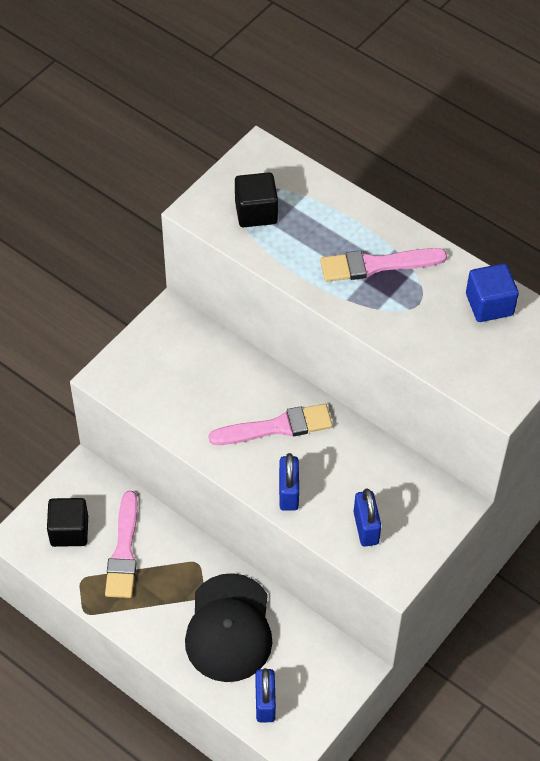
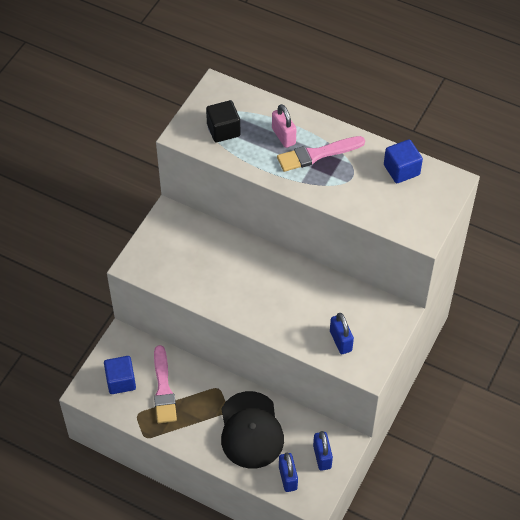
camera: 10 degrees left, 0 degrees up
(69, 531) = (121, 381): black cube -> blue cube
(277, 427) = (262, 281): pink brush -> none
(288, 493) = (281, 326): blue padlock -> blue padlock (322, 457)
(336, 233) = (283, 136): none -> pink padlock

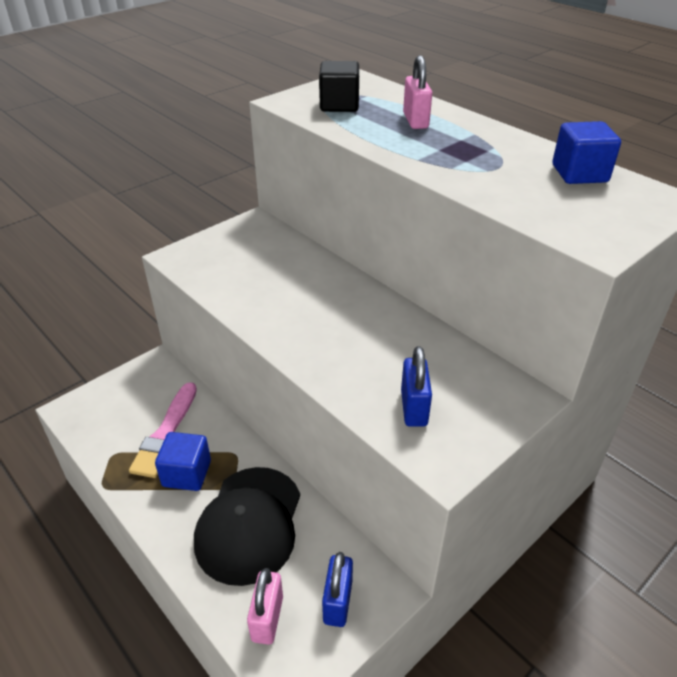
camera: 20 degrees right, 15 degrees down
(121, 381) = (121, 410): blue cube -> blue cube (187, 473)
(288, 478) = (267, 618): blue padlock -> pink padlock
(317, 154) = (454, 141): pink brush -> none

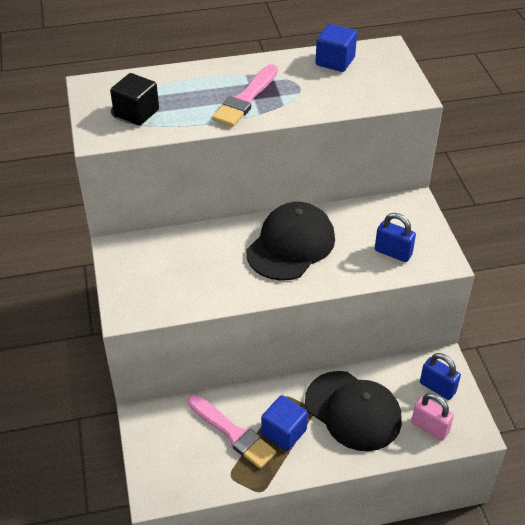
camera: 60 degrees left, 5 degrees up
(351, 321) = (291, 245): none -> black cap
(415, 121) = (201, 89): pink padlock -> none
(432, 145) = (245, 99): none -> pink brush

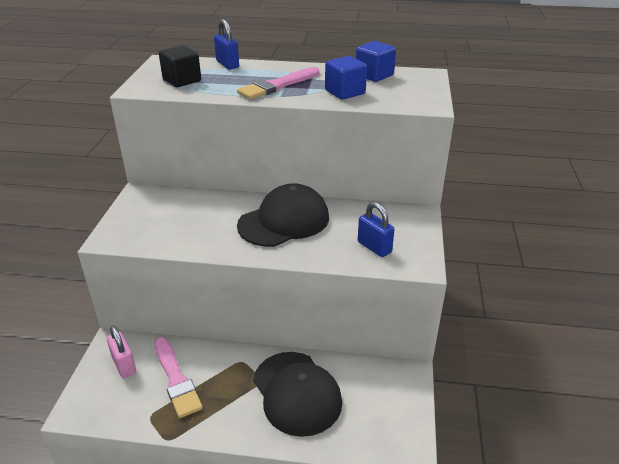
camera: 20 degrees right, 10 degrees down
(284, 432) = (221, 392): blue cube -> blue cube (345, 92)
(430, 427) = (364, 431): pink padlock -> pink padlock (124, 365)
(437, 387) = (391, 396): blue padlock -> blue padlock (227, 64)

